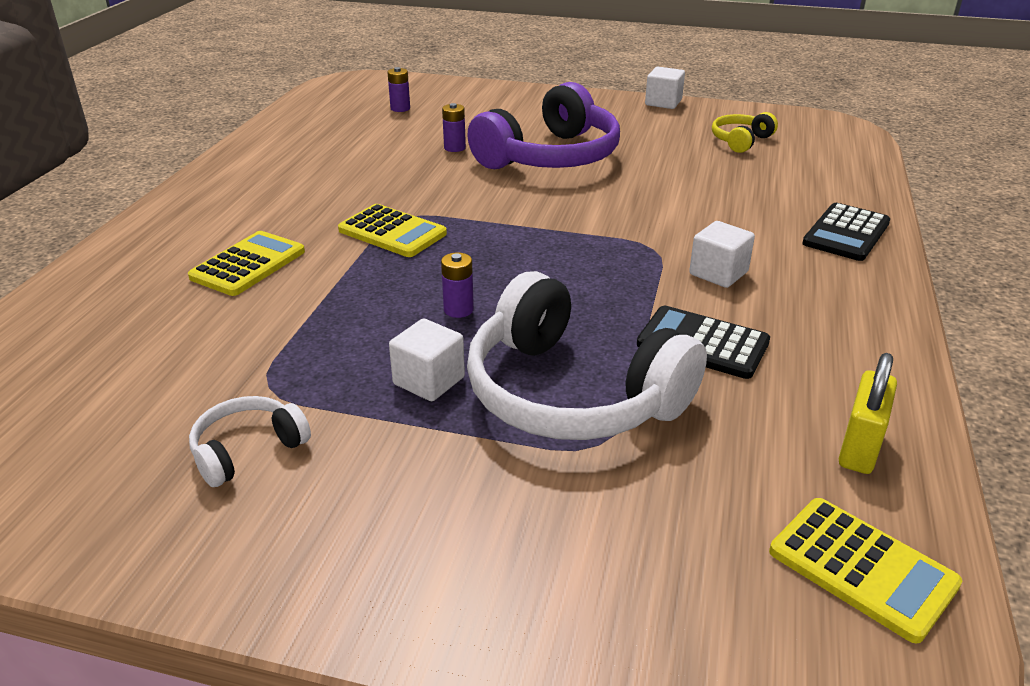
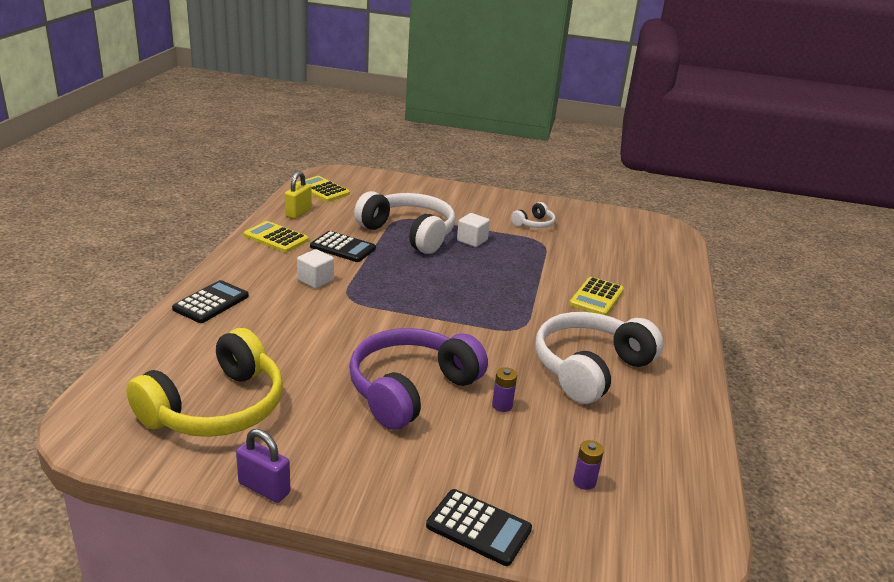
camera: 175 degrees right, 5 degrees down
(334, 178) = (590, 368): none -> white headphones
(392, 232) = (521, 316): yellow calculator -> yellow calculator (276, 238)
(458, 310) = (465, 268): purple battery -> none
(495, 90) = (478, 527): none -> black calculator
(663, 103) = (264, 488): white cube -> purple padlock
(741, 141) = (216, 407): yellow headphones -> yellow headphones, size x2.14

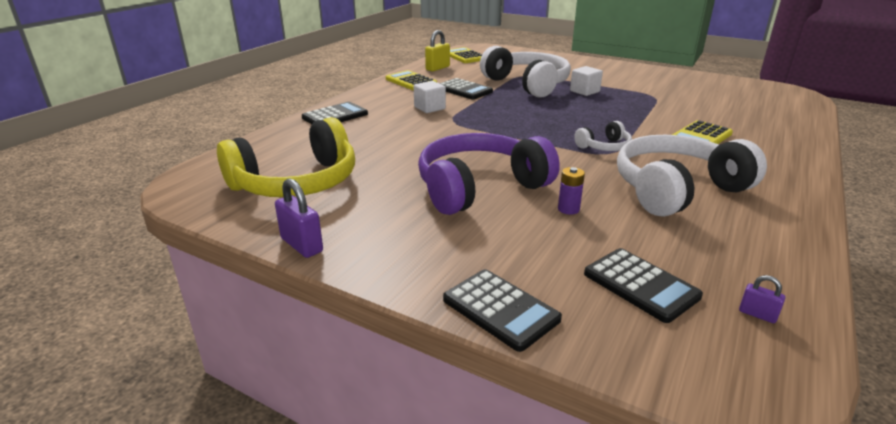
camera: 20 degrees right, 0 degrees up
(534, 224) = (650, 84): white headphones -> white headphones (604, 147)
(584, 481) = (640, 285): purple battery -> black calculator
(676, 495) = (757, 314): none -> purple padlock

